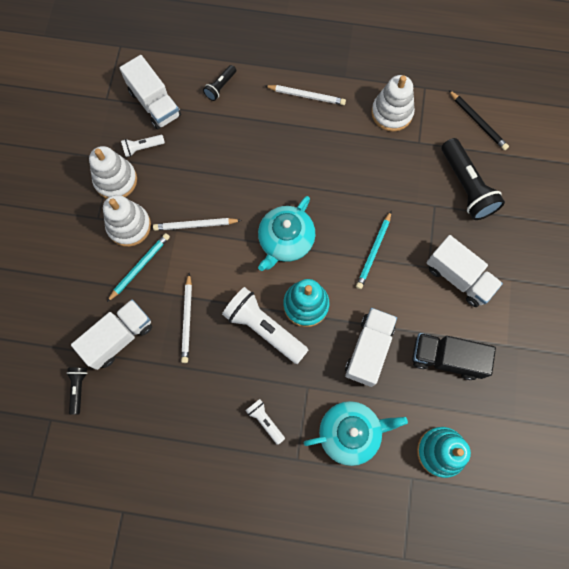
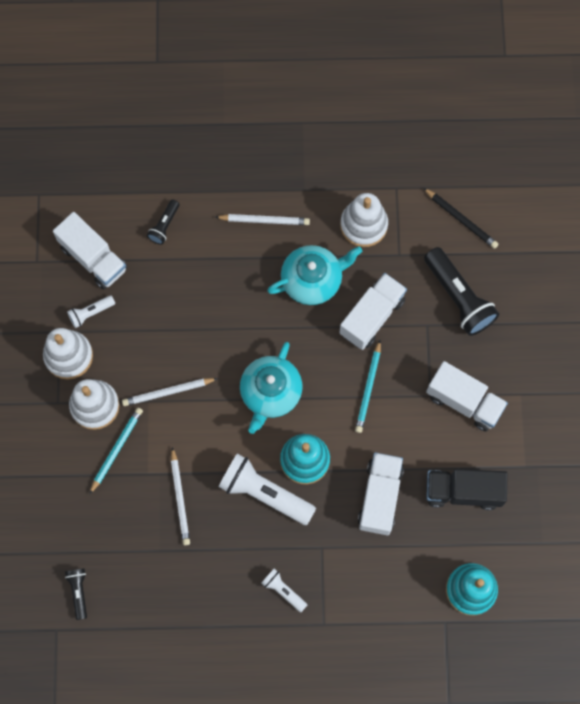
camera: 10 degrees left, 0 degrees up
(119, 337) = (110, 530): white truck -> white truck (372, 316)
(350, 433) = (374, 587): turquoise teapot -> turquoise teapot (312, 280)

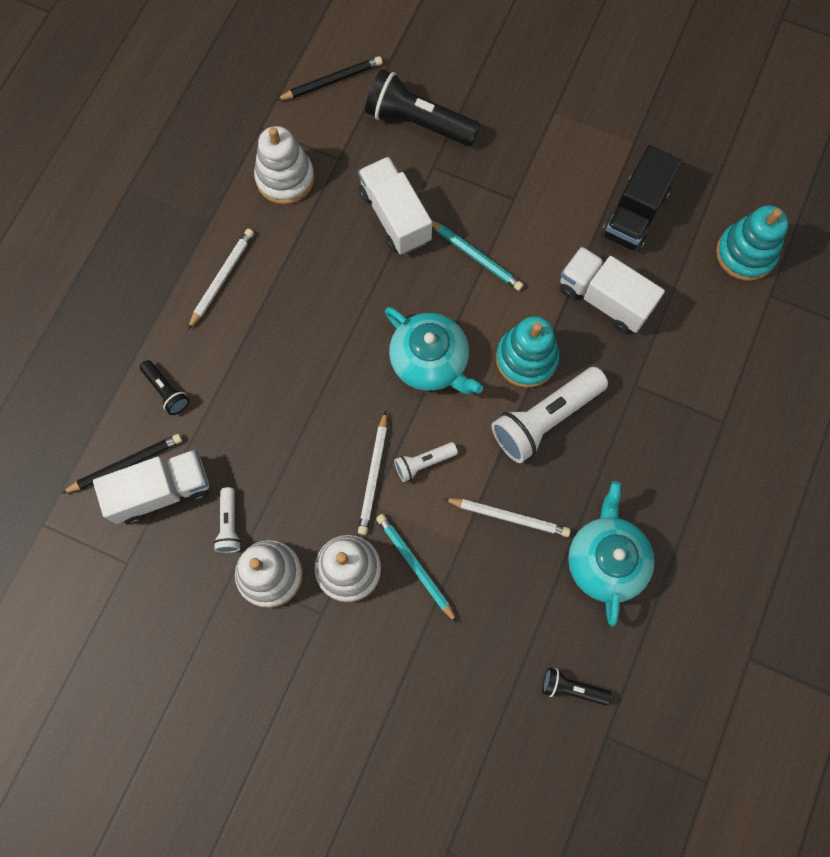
camera: 65 degrees left, 0 degrees up
(101, 226) = (126, 464): none -> black pencil
(283, 591) = (667, 448): white flashlight -> white flashlight (423, 463)
(312, 280) = (320, 258): turquoise teapot -> turquoise teapot (605, 560)
(458, 297) = (418, 122): black flashlight -> black flashlight turned 150 degrees counterclockwise
(464, 401) = (536, 168): white truck -> none

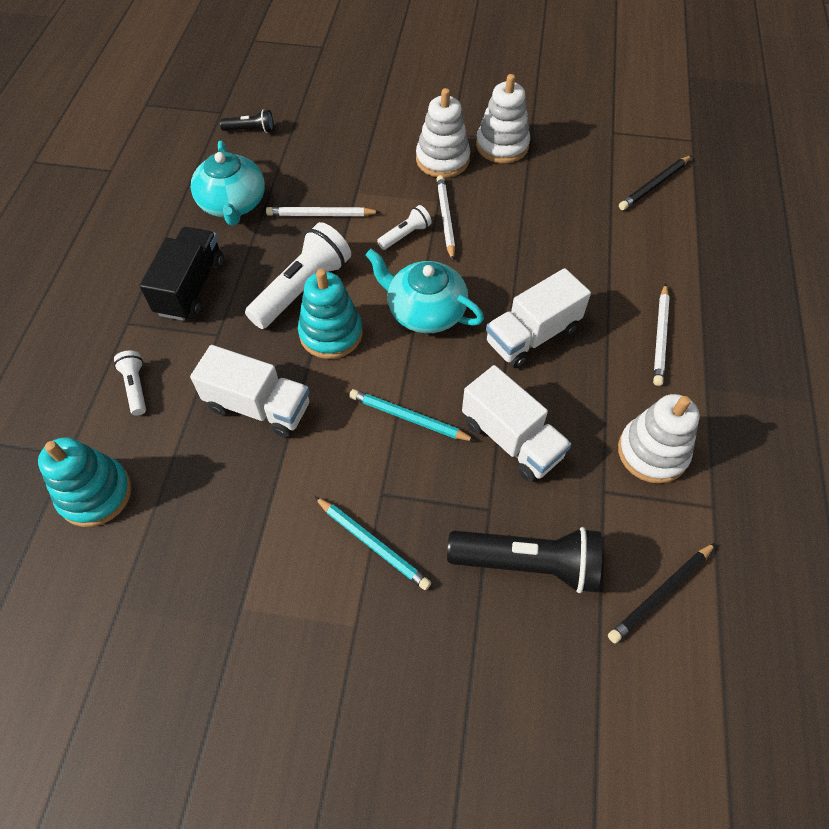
camera: 165 degrees right, 15 degrees down
(161, 491) = (614, 175): white truck -> white truck (532, 335)
(166, 391) = (654, 238): black flashlight -> none
(229, 524) = (549, 166): white flashlight -> white flashlight (136, 387)
(415, 566) = (390, 171): turquoise pencil -> turquoise pencil (373, 544)
(635, 213) = (232, 510): black truck -> black truck (191, 287)

